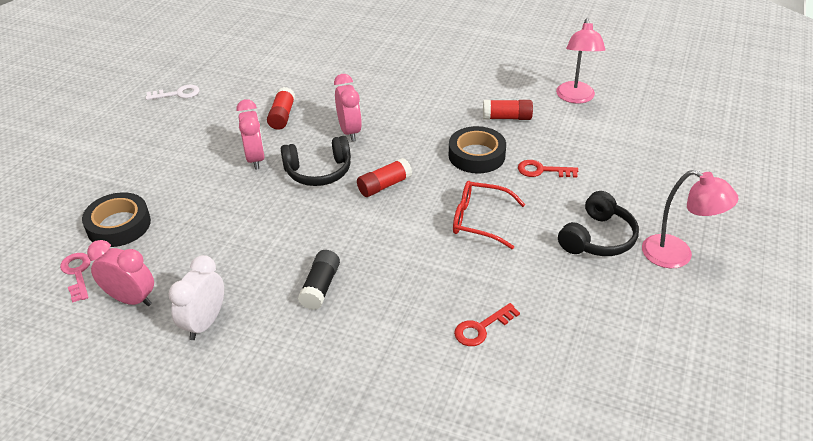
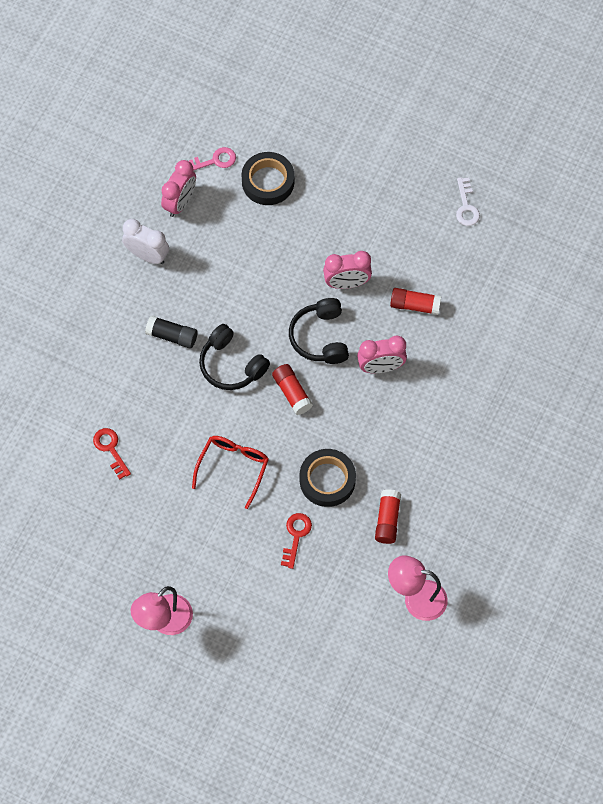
camera: 95 degrees right, 25 degrees up
(597, 238) = (196, 562): black headphones -> black headphones (231, 365)

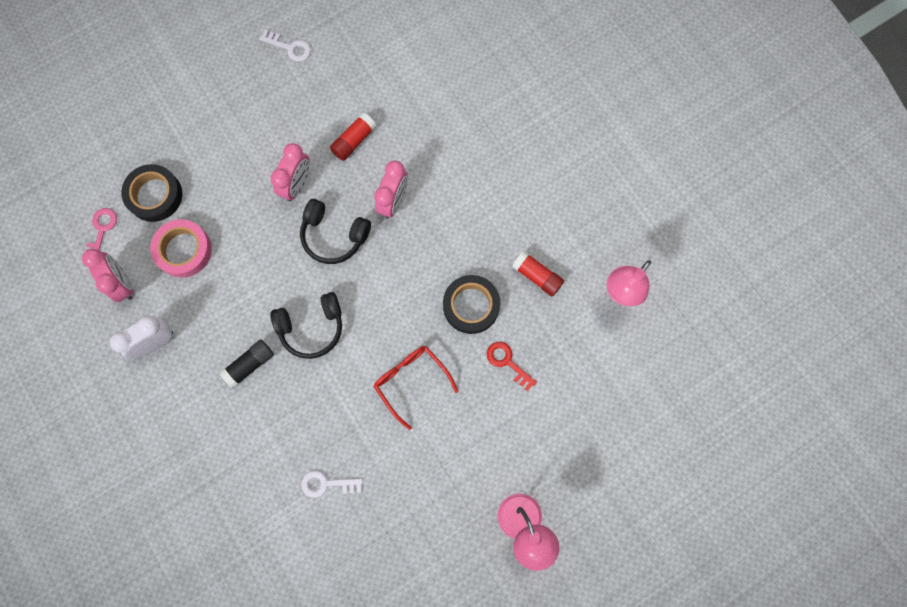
camera: 60 degrees left, 10 degrees up
(110, 449) = (327, 484): red key -> white key
(235, 231) = (184, 250): none -> pink tape
(292, 393) = (371, 289): red glue stick -> none

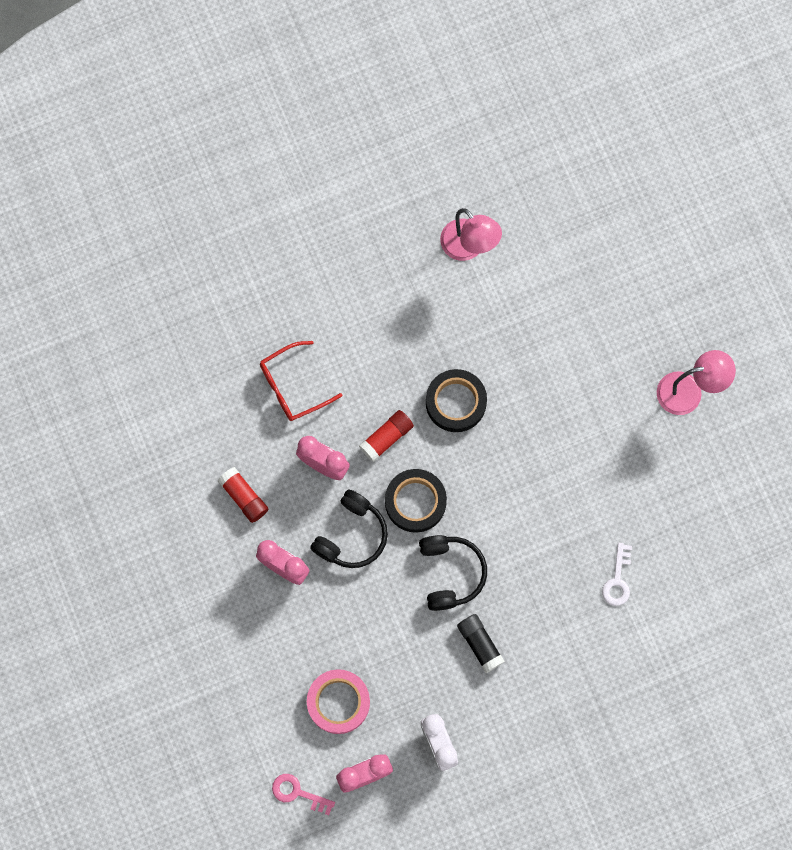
camera: 80 degrees left, 0 degrees up
(155, 195) = (267, 728): black tape -> black tape (415, 502)
(290, 47) = (113, 553): white key -> none
(411, 381) = (525, 477): red glasses -> red glasses (292, 386)
(507, 362) = (522, 376): red key -> none
(537, 276) = (435, 328): red glue stick -> red glue stick (386, 437)

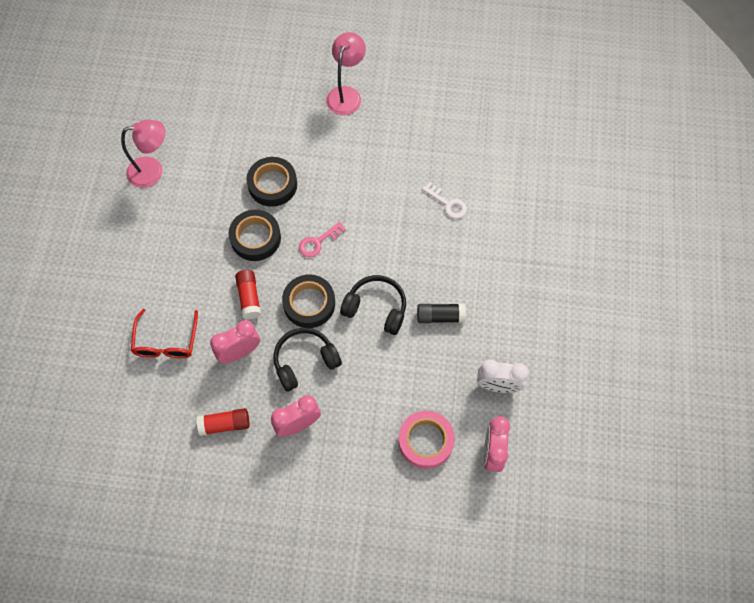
camera: 60 degrees left, 10 degrees down
(298, 793) = (479, 511): pink key -> pink key (318, 242)
(351, 535) = (305, 361): black headphones -> black headphones turned 90 degrees counterclockwise
(528, 381) = (272, 184): none -> black tape

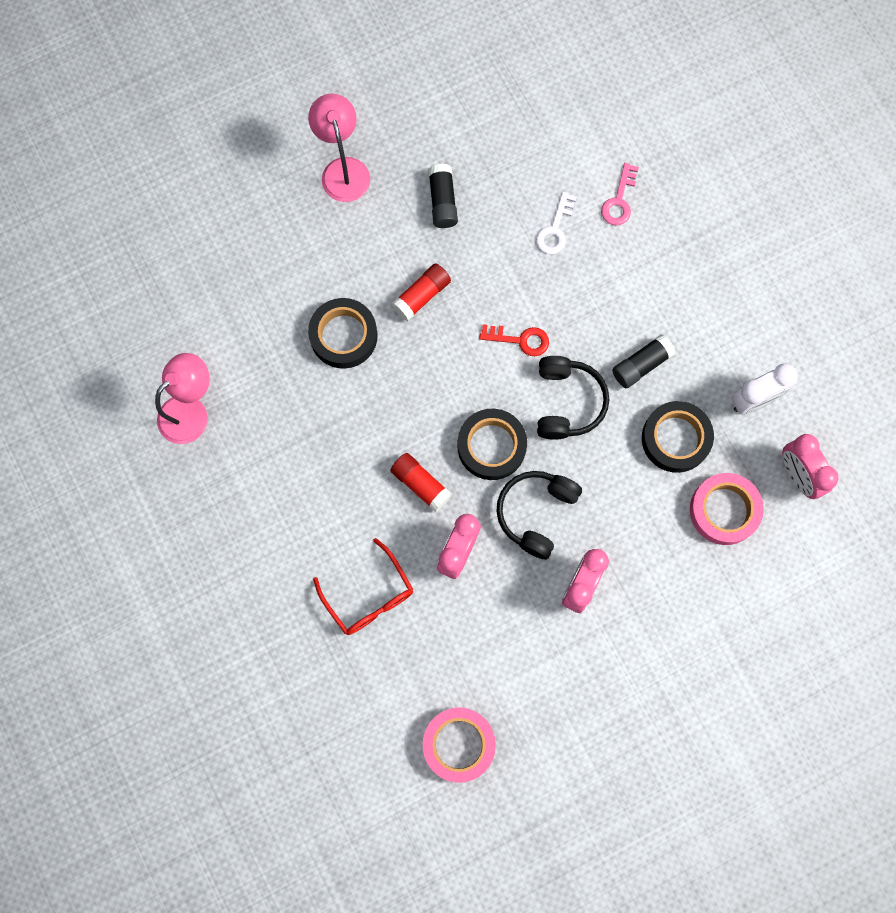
camera: 35 degrees left, 10 degrees up
(146, 468) = (459, 744): none -> pink tape
(225, 424) = (504, 639): red glue stick -> red glue stick (421, 296)
(255, 238) = (374, 411): black tape -> black tape (675, 439)
(318, 242) = (447, 369): pink key -> pink key (619, 200)
(375, 253) = (520, 340): none -> red key
(376, 308) = (567, 402): black headphones -> black headphones turned 105 degrees clockwise
(391, 146) = (442, 201): none -> black glue stick
(447, 203) = (555, 229): white key -> white key turned 105 degrees clockwise

